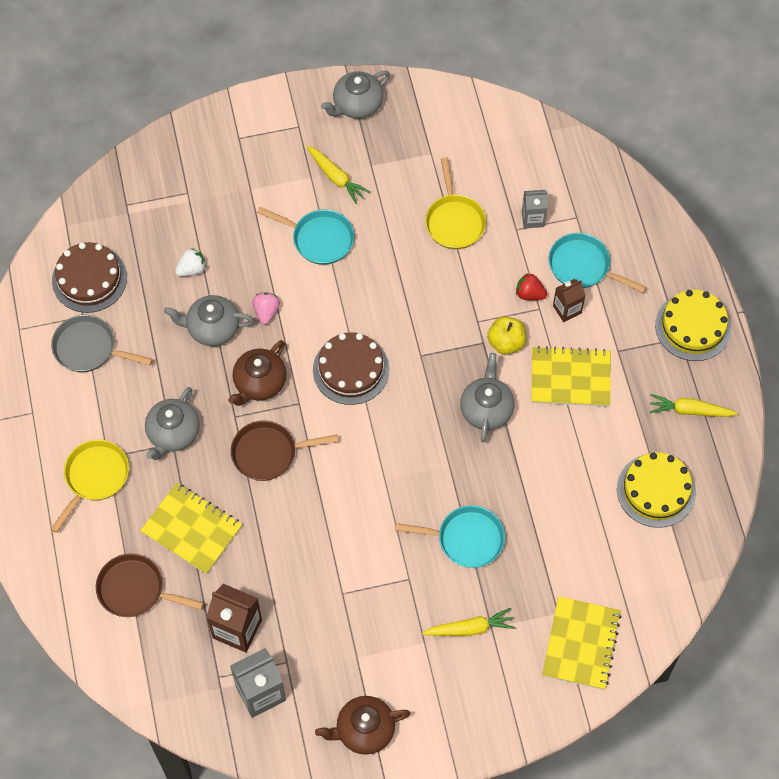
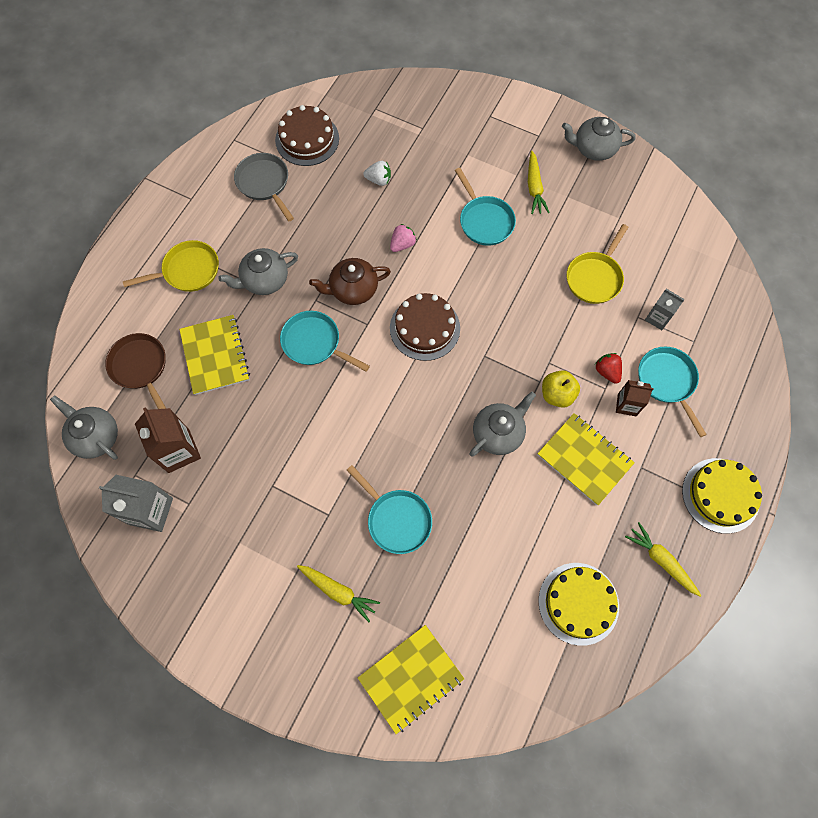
camera: 40 degrees right, 5 degrees up
(212, 328) = (356, 229): grey teapot -> grey teapot (96, 436)
(269, 453) = (314, 343): brown pan -> turquoise pan
(364, 730) = (193, 603): brown teapot -> none

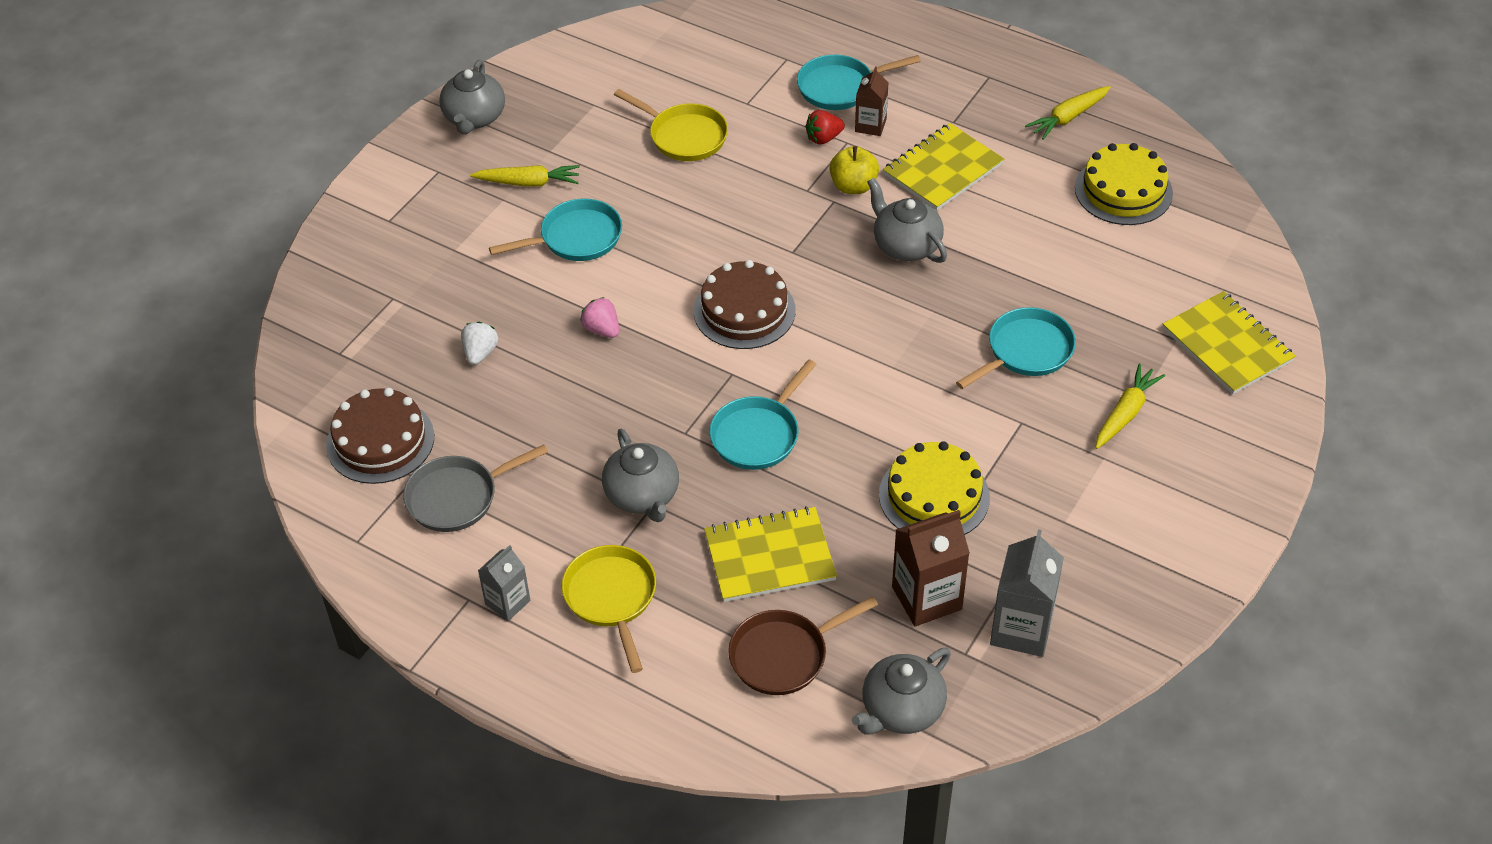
camera: 85 degrees left, 20 degrees down
(353, 289) = (672, 388): brown teapot -> none
(658, 318) = (750, 86): grey carton -> grey carton (507, 602)
(720, 495) = (987, 61): yellow cake -> yellow cake (934, 496)

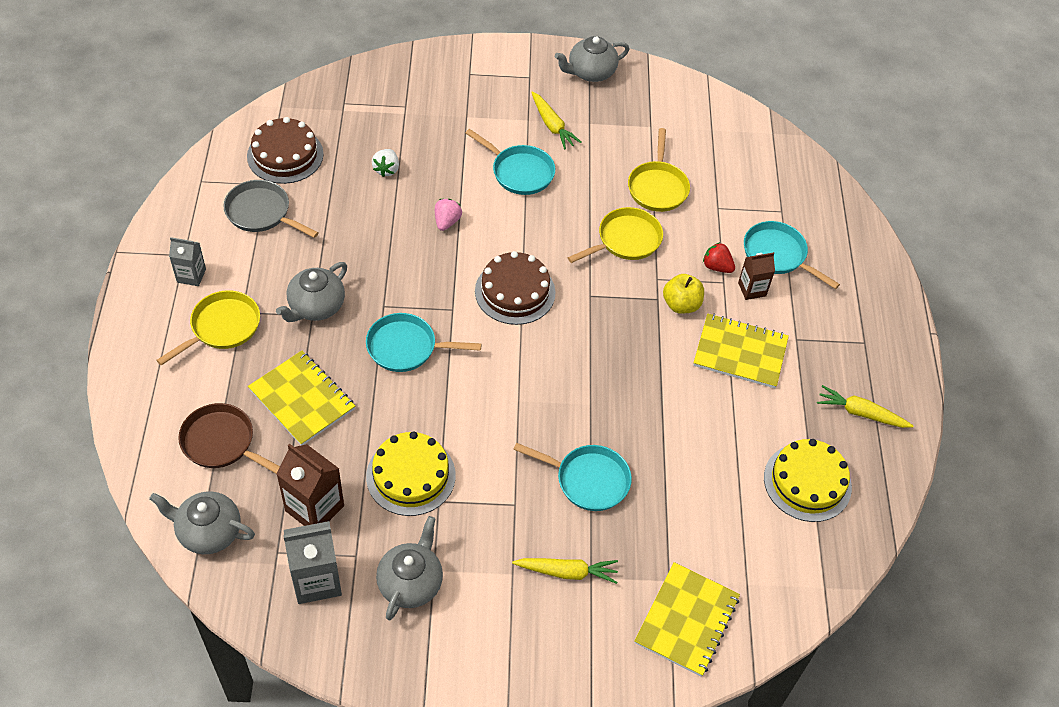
camera: 55 degrees right, 5 degrees up
(480, 353) = (386, 169): white strawberry -> white strawberry turned 120 degrees clockwise
(738, 192) = (625, 240): none -> yellow pan
(906, 245) = (644, 361): grey teapot -> grey teapot (411, 582)

